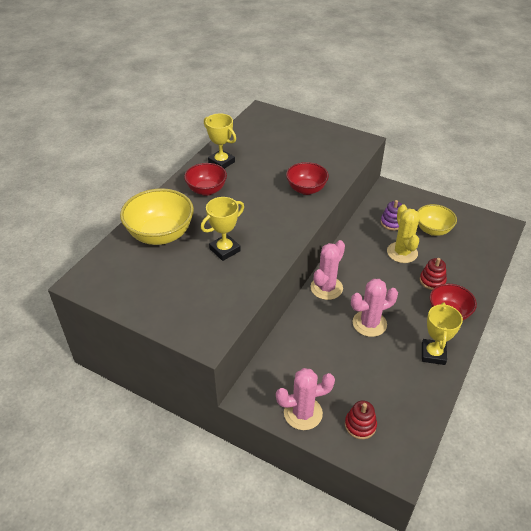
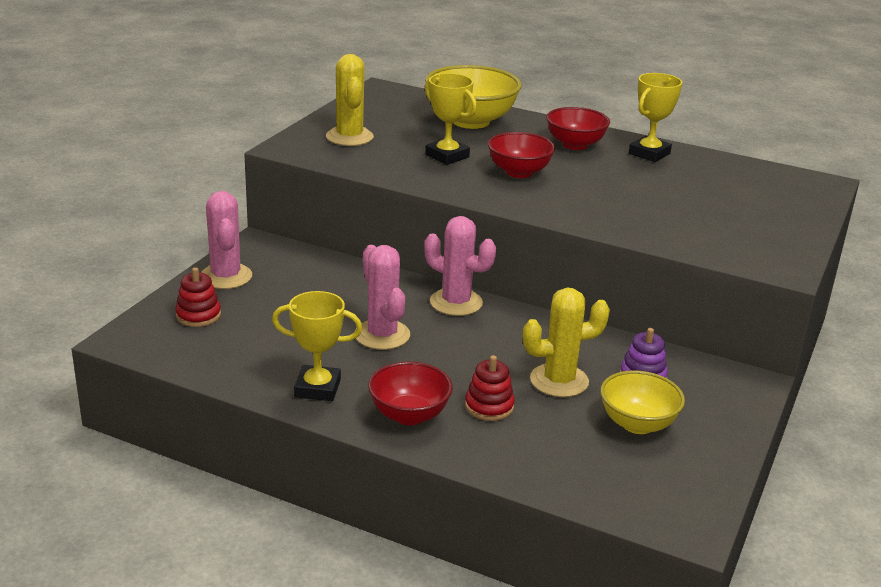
camera: 85 degrees right, 15 degrees down
(187, 302) = (349, 137): none -> yellow cactus
(306, 189) = (605, 211): red bowl -> red bowl (519, 172)

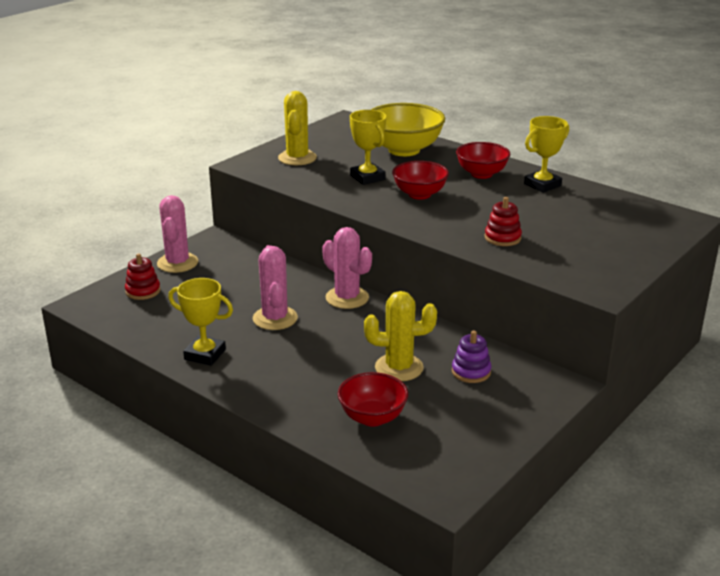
camera: 15 degrees right, 0 degrees up
(409, 415) = (265, 382): red bowl -> red bowl (372, 417)
(489, 406) = (331, 382): red stacking toy -> red stacking toy (502, 238)
(637, 424) = (446, 409): yellow bowl -> none

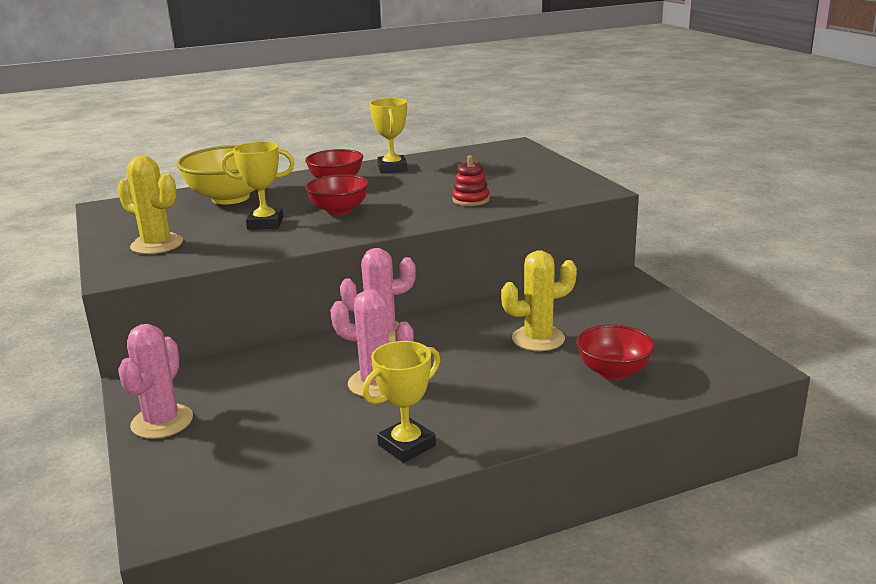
camera: 60 degrees left, 5 degrees down
(143, 291) = (198, 463): red stacking toy -> none
(177, 263) = (162, 422): pink cactus -> pink cactus turned 75 degrees clockwise
(399, 368) = (538, 339): yellow cactus -> yellow cactus turned 45 degrees clockwise
(471, 372) = (573, 309): purple stacking toy -> none

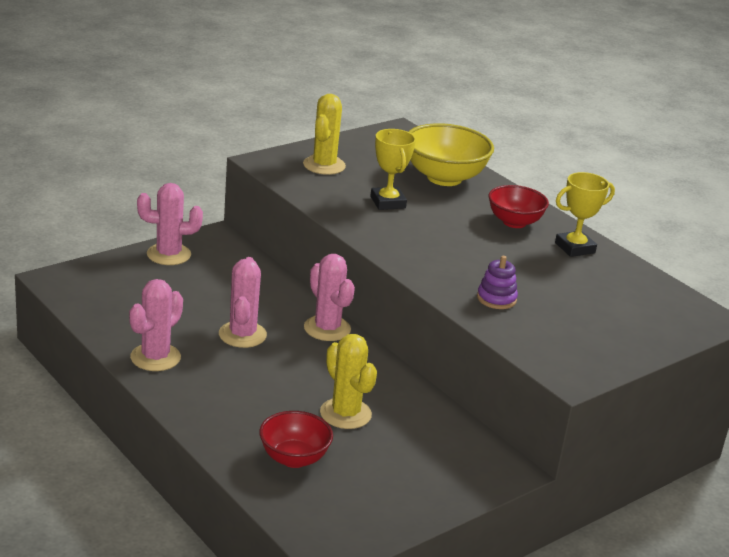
camera: 70 degrees right, 5 degrees up
(339, 211) = (433, 232): red bowl -> none
(406, 445) = (155, 357): yellow trophy -> pink cactus
(470, 200) = (496, 299): red stacking toy -> purple stacking toy

